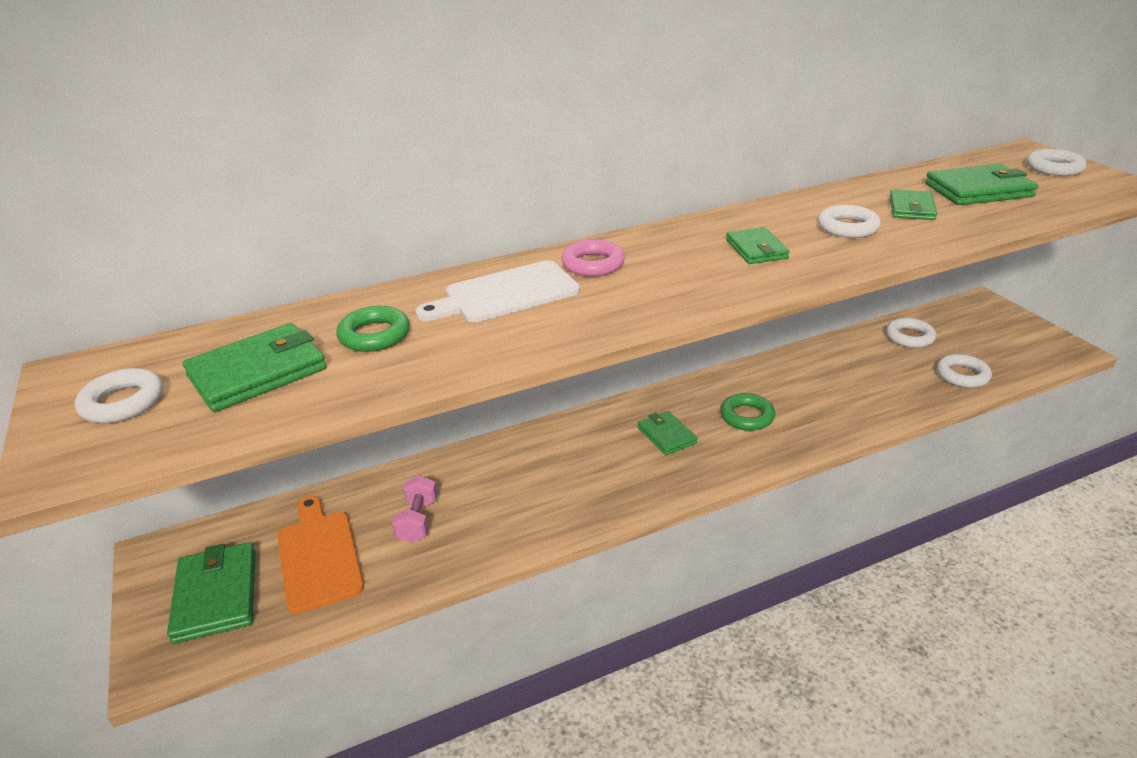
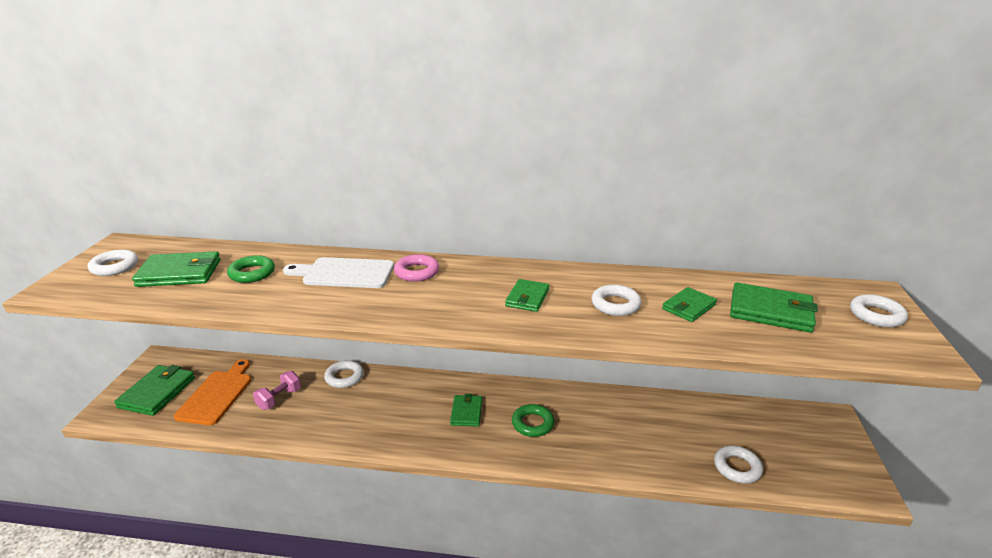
camera: 30 degrees right, 5 degrees down
(909, 337) = (728, 419): white ring -> white ring (344, 377)

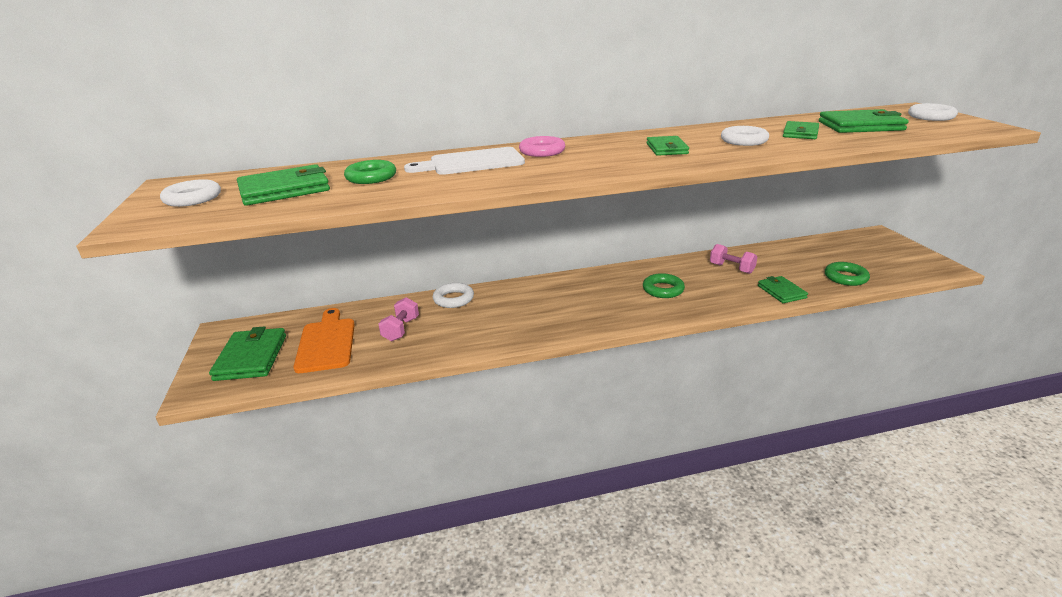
camera: 20 degrees left, 0 degrees up
(466, 412) = (597, 296): green wallet -> green wallet (781, 292)
(623, 417) = (731, 268): none -> pink dumbbell
(737, 468) = (845, 277): white ring -> green ring

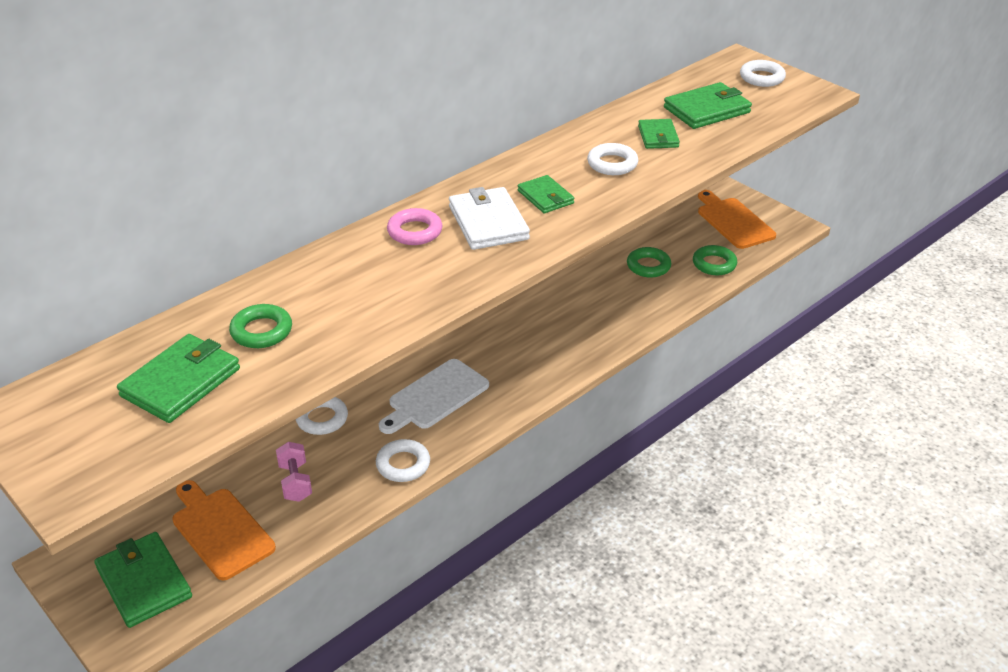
camera: 30 degrees left, 10 degrees up
(193, 198) = (79, 430): white ring -> white ring (403, 464)
(472, 162) = (354, 273): white cutting board -> white cutting board (435, 396)
(604, 154) = (488, 222): none -> white wallet
(663, 289) = (547, 333): green ring -> green ring (648, 266)
(731, 268) = (601, 281): pink dumbbell -> none
(781, 292) = (664, 302): green wallet -> none
(880, 255) = (733, 221): none -> orange cutting board

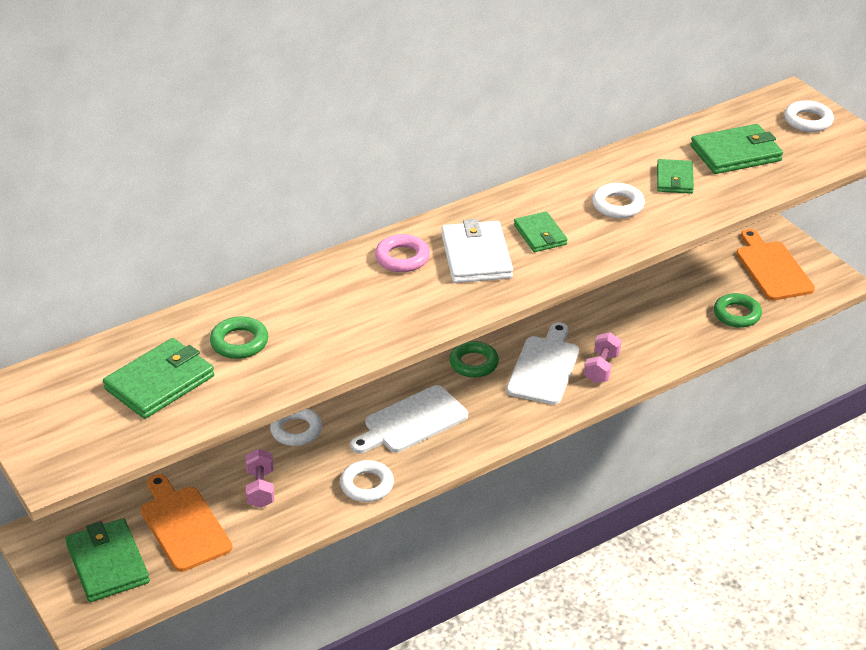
camera: 10 degrees right, 0 degrees up
(551, 331) = (544, 367): none -> white cutting board
(604, 325) = (601, 368): none -> pink dumbbell
(648, 266) = (665, 309): green ring -> green ring (474, 363)

